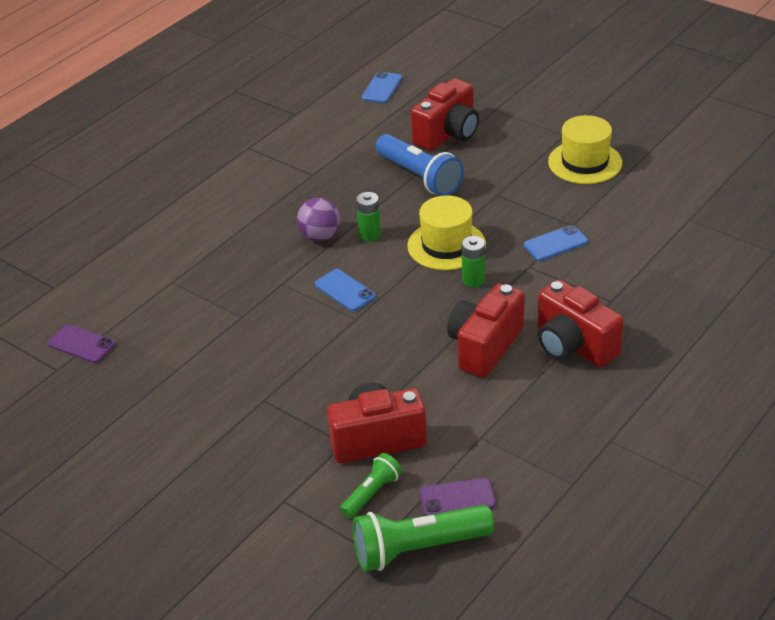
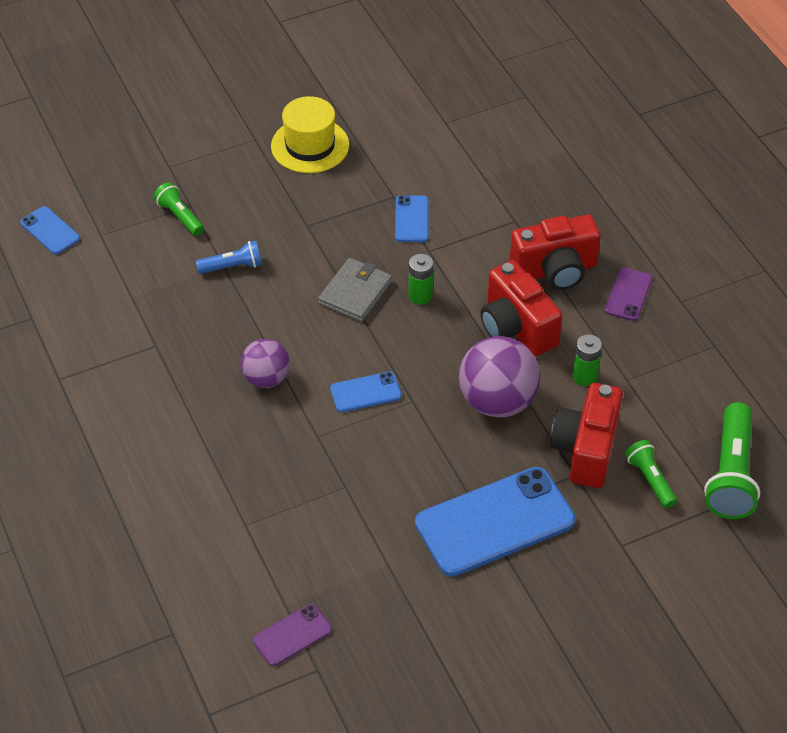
camera: 65 degrees left, 10 degrees up
(258, 412) = (495, 522): none -> blue phone
(369, 235) = (294, 340): green battery -> green battery (584, 376)
(391, 366) = (497, 401): none -> purple ball
(420, 177) = (232, 266): blue flashlight -> blue flashlight, size x0.56
(446, 245) = (355, 292): yellow hat -> grey wallet
(448, 134) = (179, 216): red camera -> green flashlight
(457, 498) = (689, 425): purple phone -> purple phone (628, 294)

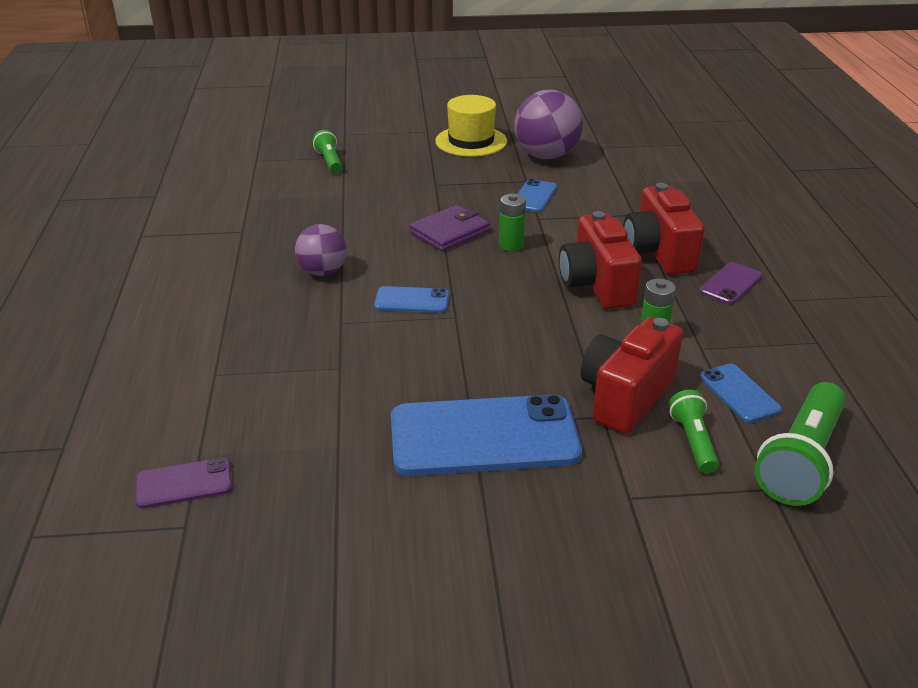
camera: 20 degrees right, 15 degrees down
(50, 231) = (218, 151): blue phone -> blue phone (739, 393)
(232, 266) = (350, 196): blue flashlight -> none
(355, 292) = (449, 232): grey wallet -> purple wallet
(497, 401) = (545, 335): purple ball -> purple ball (546, 156)
(555, 270) = (658, 253): red camera -> red camera turned 75 degrees clockwise

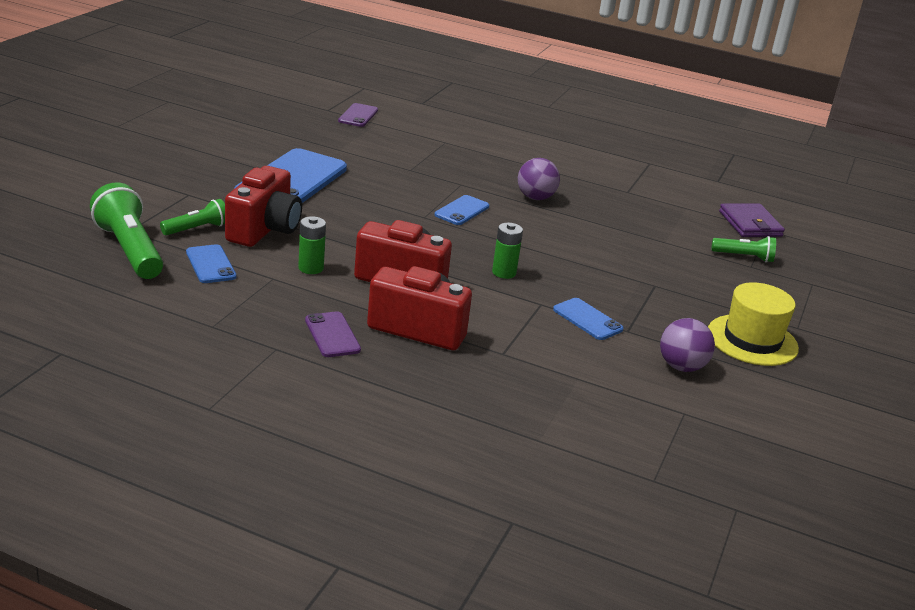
camera: 115 degrees right, 5 degrees down
(449, 232) = (553, 258): purple wallet -> purple wallet (750, 224)
(546, 156) = (681, 367): purple ball -> purple ball, size x0.62
(626, 396) = (264, 229): red camera -> red camera turned 45 degrees clockwise
(692, 441) = (197, 229): green flashlight -> green flashlight turned 60 degrees counterclockwise
(739, 393) = (210, 264): blue phone -> blue phone turned 60 degrees clockwise

